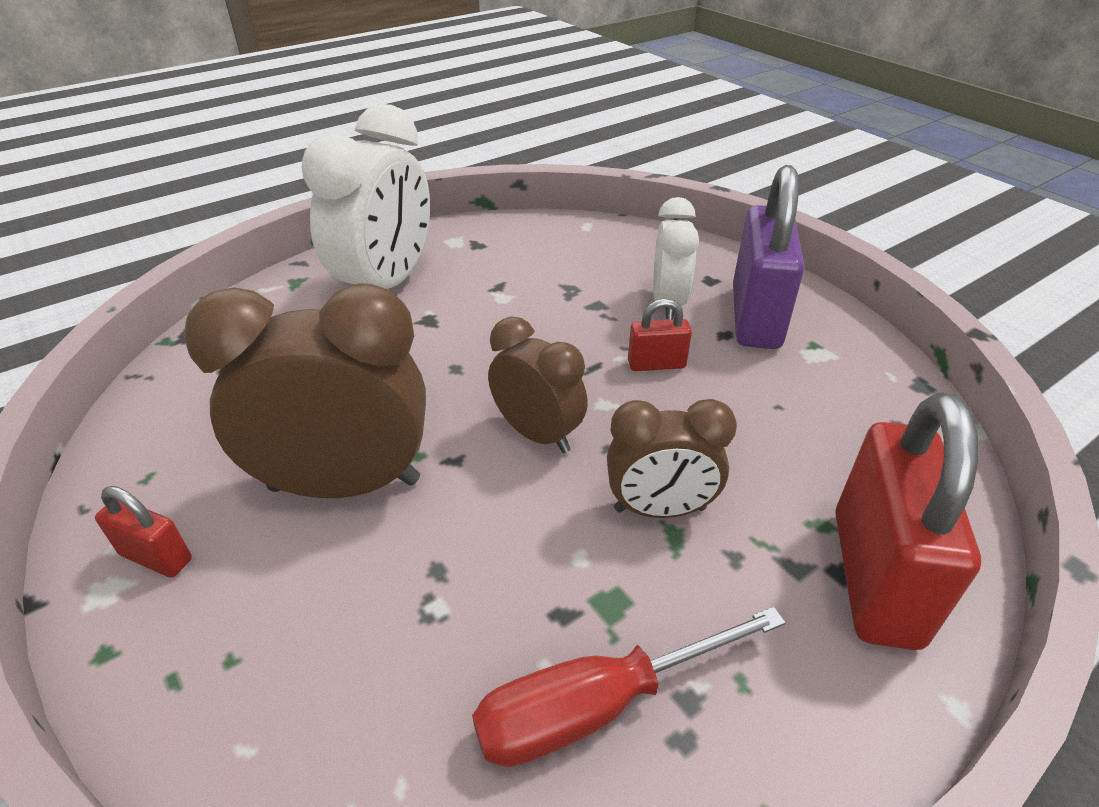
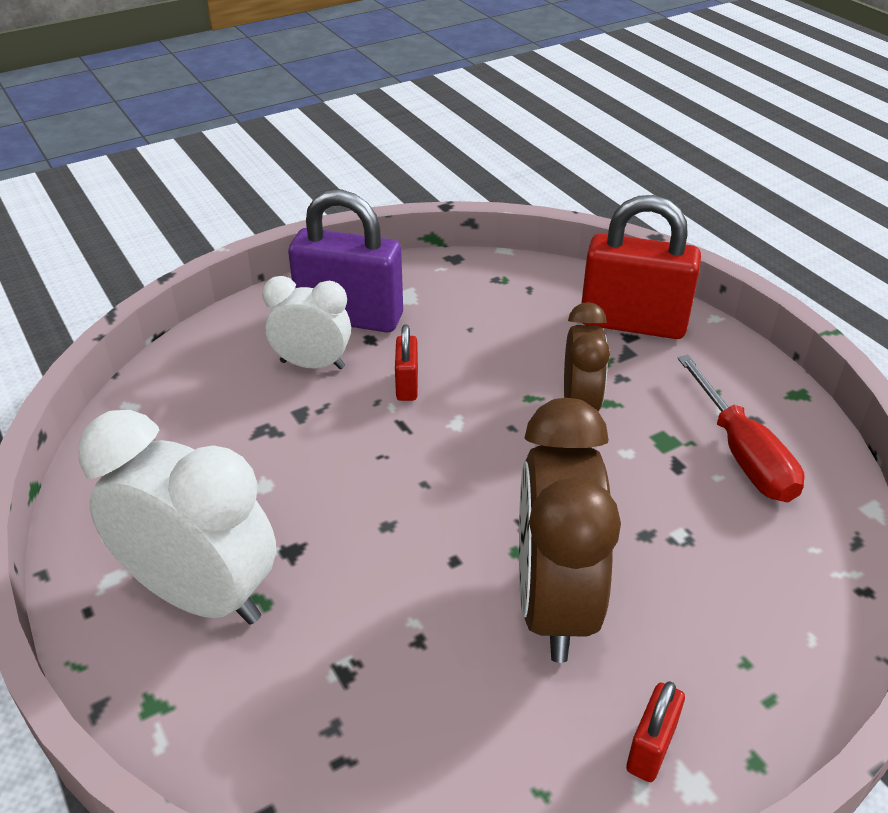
camera: 85 degrees left, 0 degrees up
(537, 434) = (493, 468): brown clock -> none

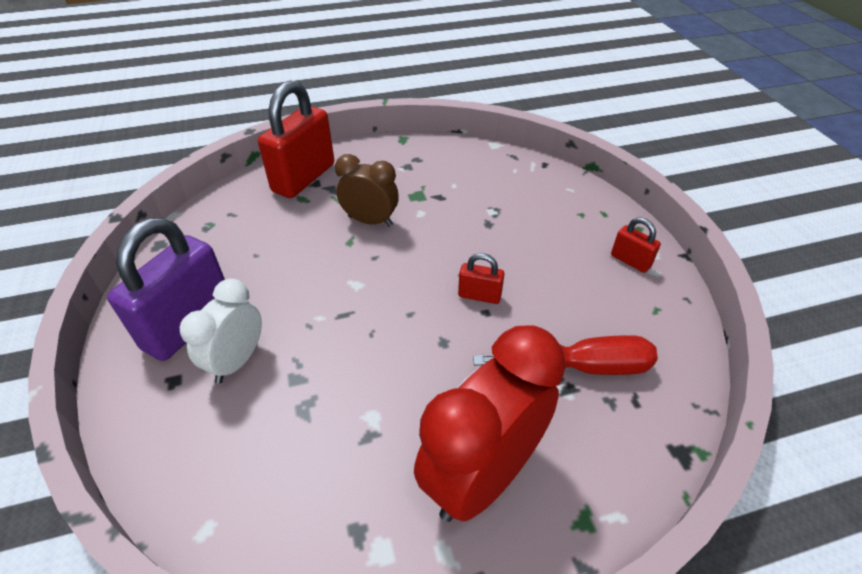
camera: 75 degrees left, 5 degrees up
(201, 595) = (482, 476): white clock -> red clock
(407, 385) = (300, 303): red padlock -> red padlock (479, 296)
(554, 604) = (531, 273): brown clock -> none
(742, 454) = (440, 171): red screwdriver -> red screwdriver (583, 367)

